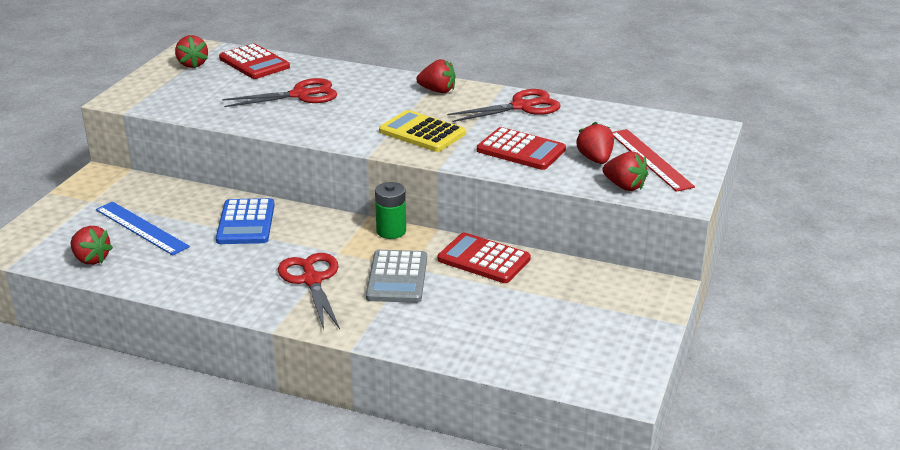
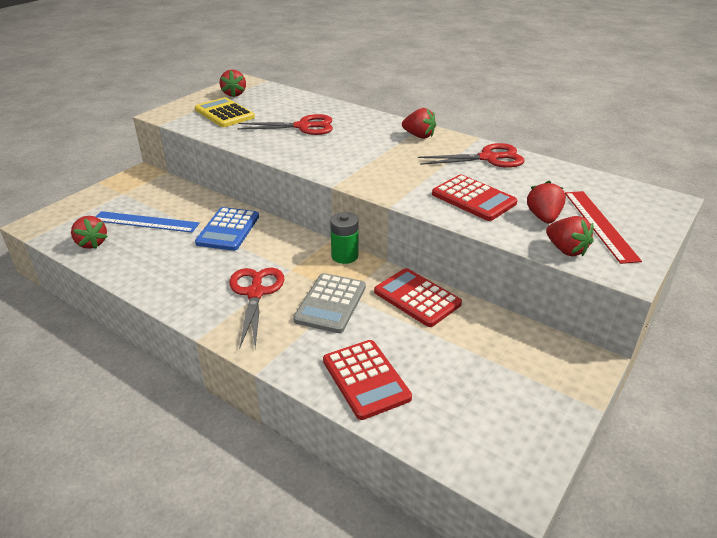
camera: 15 degrees right, 5 degrees up
(141, 228) = (145, 222): blue ruler -> blue ruler turned 45 degrees counterclockwise
(254, 63) = (281, 98): red calculator -> red calculator (366, 379)
(422, 133) = (389, 171): yellow calculator -> yellow calculator (224, 113)

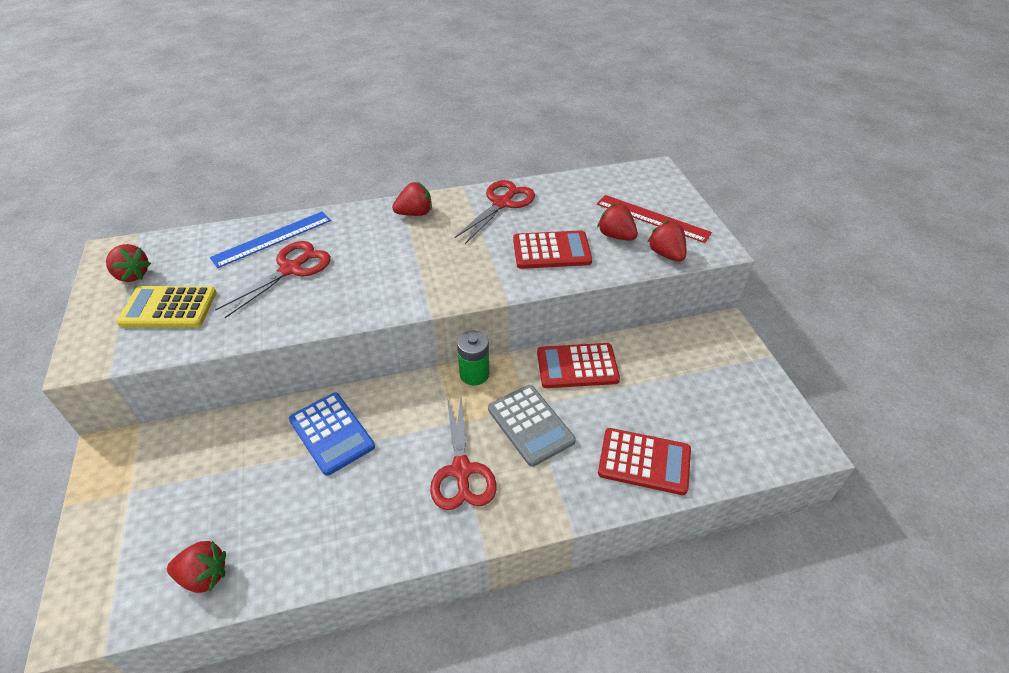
camera: 50 degrees left, 10 degrees up
(145, 222) = (225, 498): blue ruler -> blue ruler (272, 239)
(255, 293) = (461, 470): red scissors -> red scissors turned 135 degrees counterclockwise
(566, 250) = (666, 254): red strawberry -> red strawberry turned 120 degrees counterclockwise

